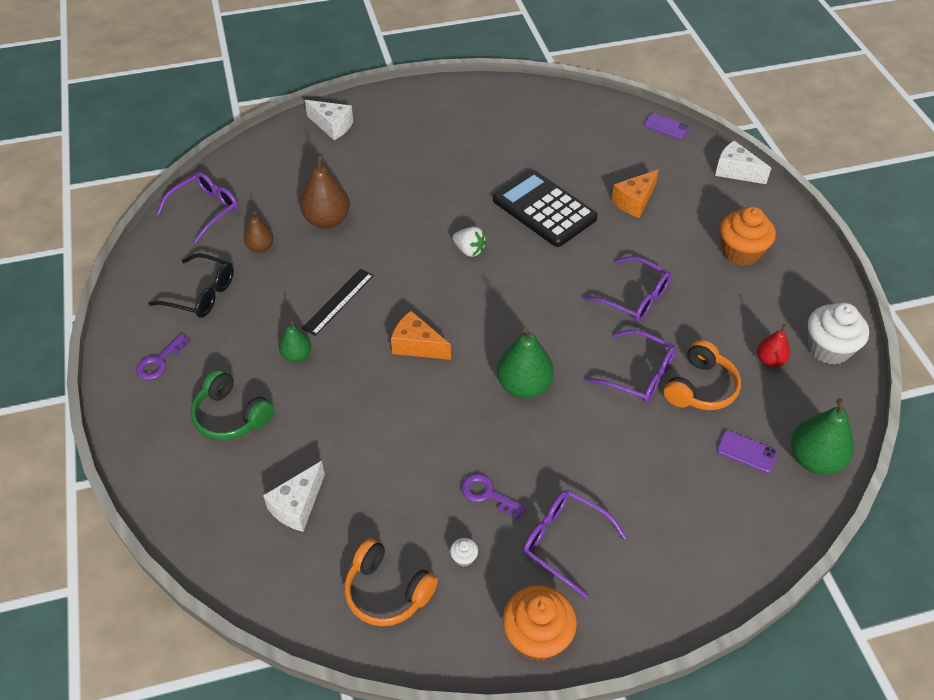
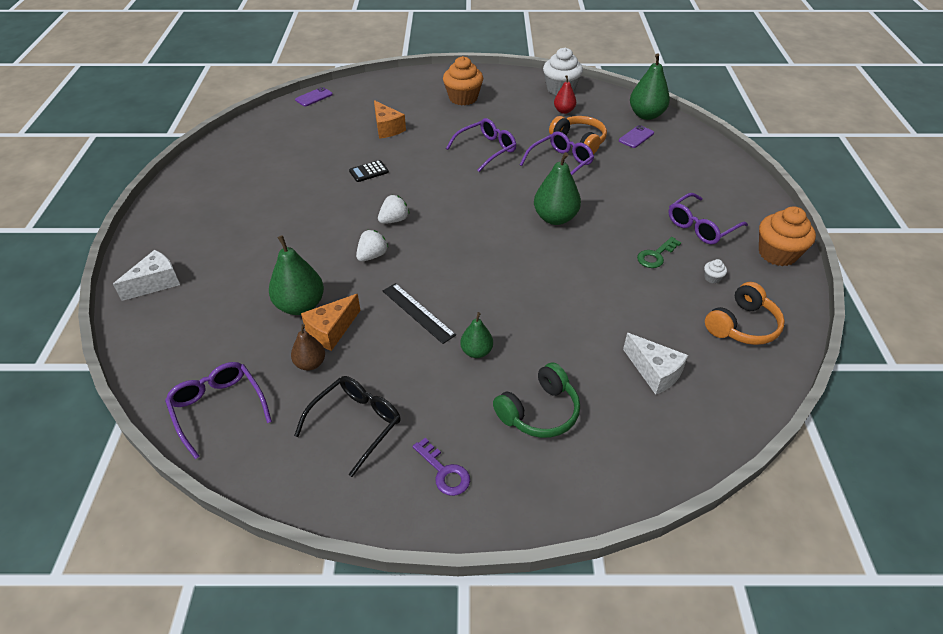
camera: 75 degrees left, 5 degrees down
(327, 220) = (300, 306): brown pear -> green pear
(408, 249) = (372, 256): none -> white strawberry
(417, 345) = (493, 269): orange cheese -> orange cheese (331, 331)
(487, 494) = (656, 256): purple key -> green key
(544, 209) = (369, 171): black calculator -> black calculator, size x0.42
(735, 171) = (383, 81): white cheese -> none

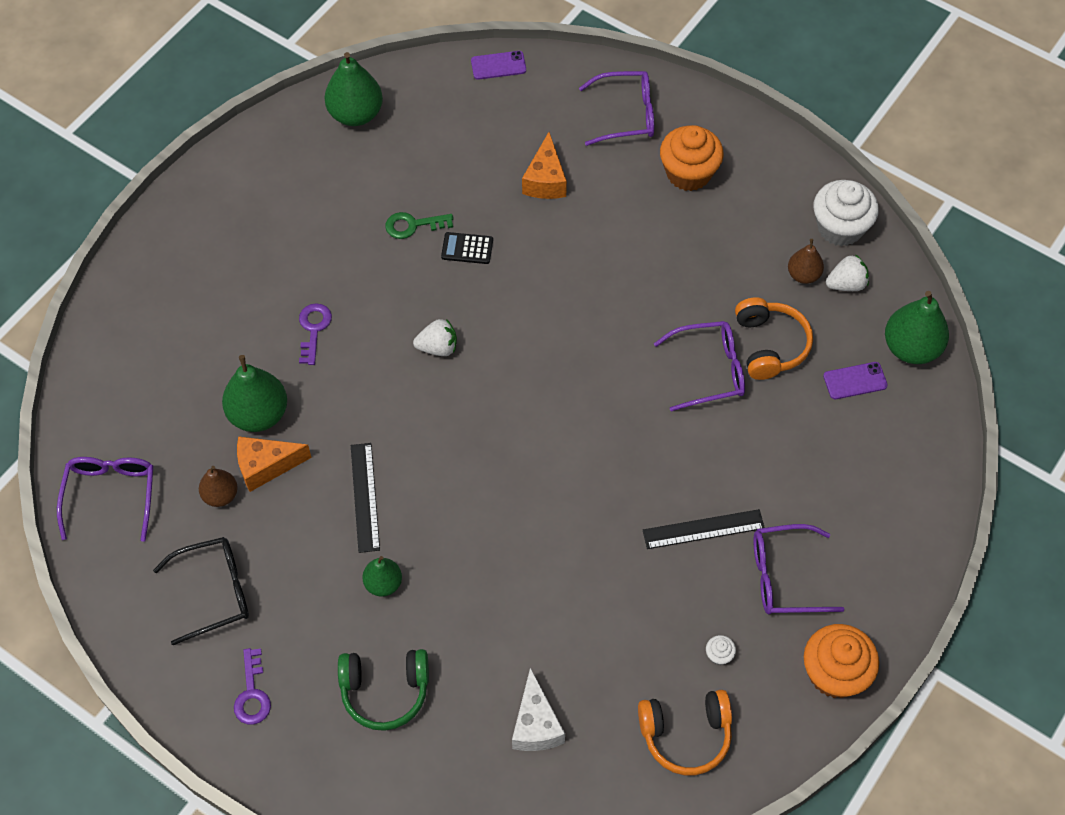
camera: 35 degrees right, 15 degrees up
(156, 283) = (143, 295): white cheese -> none
(302, 246) = (313, 329): none -> purple key
(372, 256) = (376, 388): white strawberry -> white strawberry (846, 284)
(486, 150) = (637, 291): purple glasses -> purple glasses (626, 115)
(555, 218) = (621, 456): green pear -> green pear (355, 114)
(564, 111) = (803, 275): red pear -> brown pear
(636, 228) = (703, 529): none -> black ruler
(656, 256) = (686, 584): green key -> green key (413, 225)

